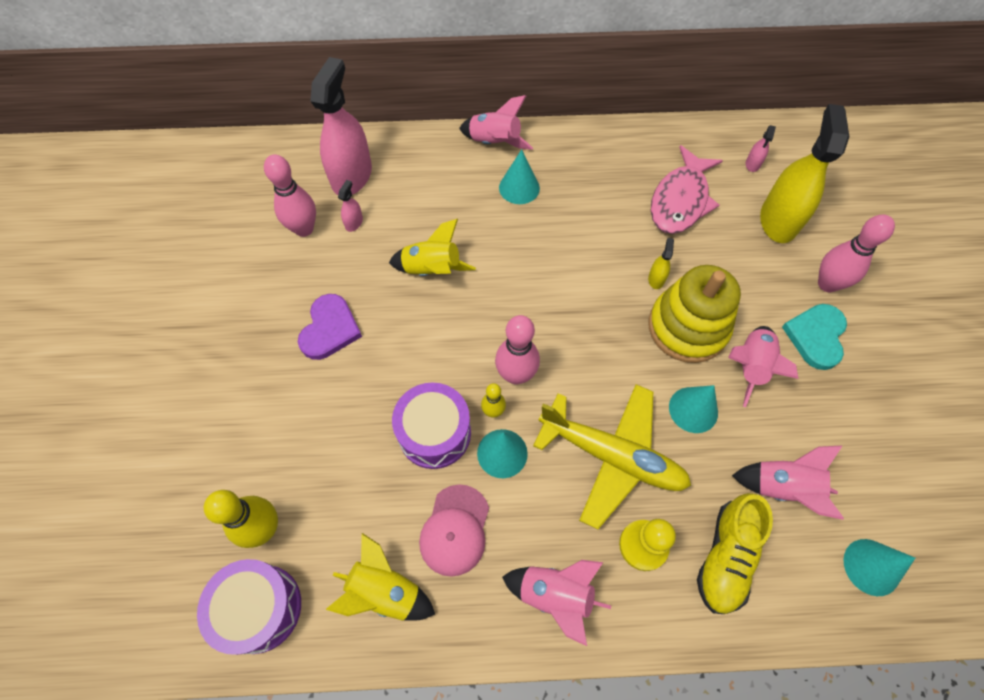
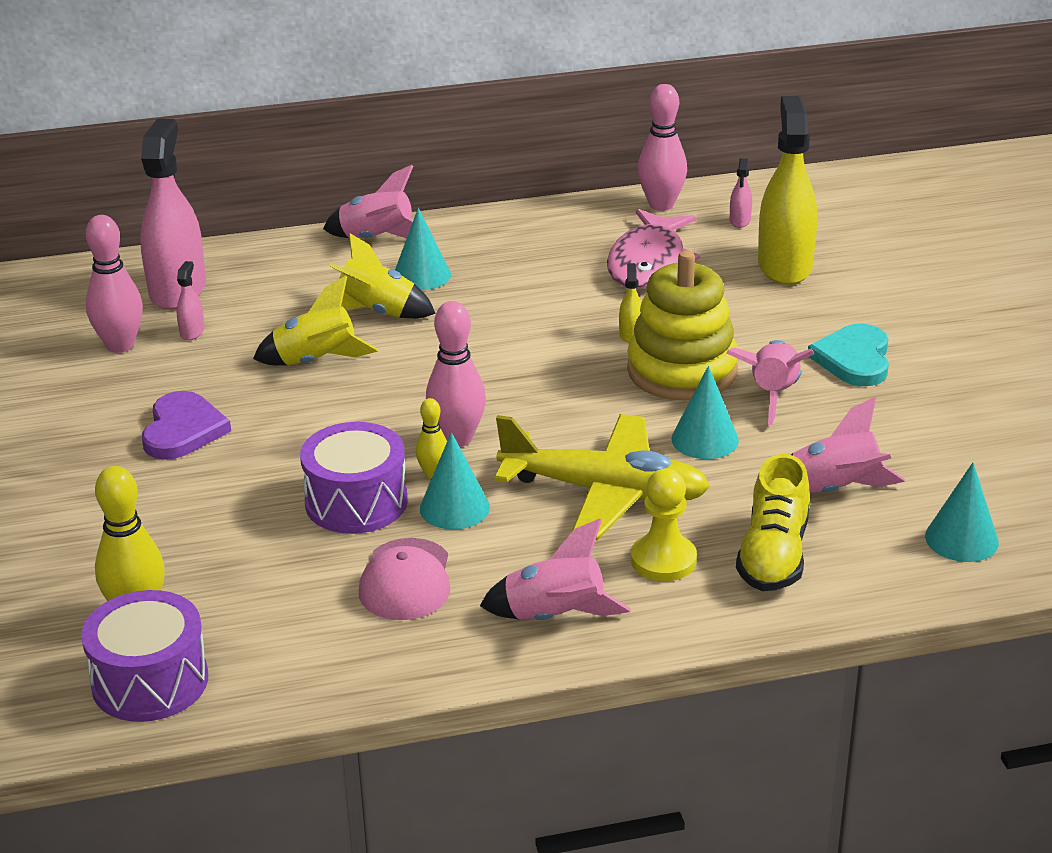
camera: 10 degrees left, 30 degrees down
(385, 591) = (322, 643): yellow rocket -> yellow rocket (377, 312)
(827, 284) = (860, 313): pink bowling pin -> pink bowling pin (661, 205)

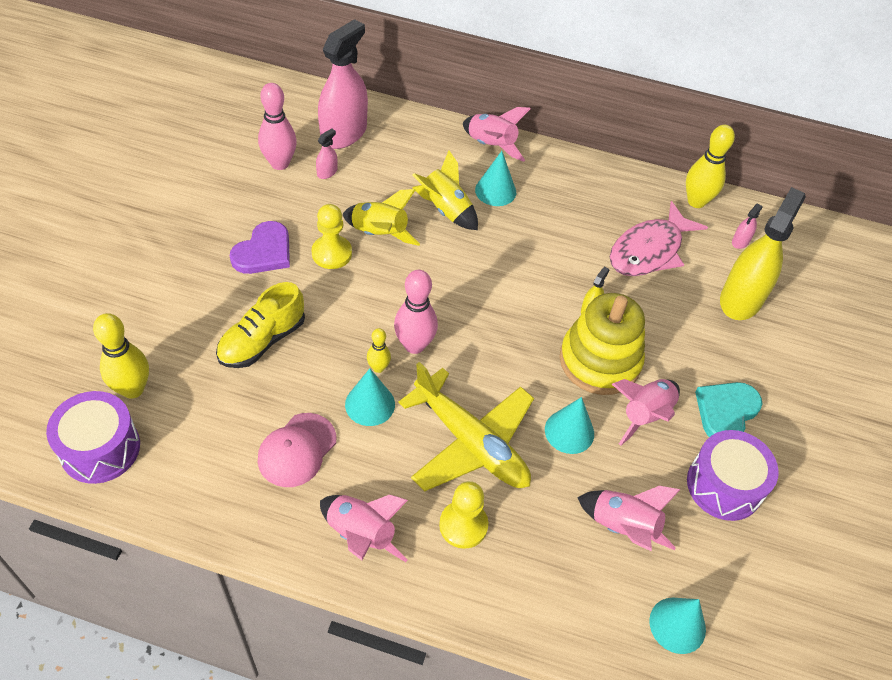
camera: 25 degrees right, 20 degrees up
(273, 400) = (332, 253): none -> yellow pawn
(356, 502) = (316, 366): purple drum -> purple drum (724, 485)
(661, 205) = (696, 201): pink bowling pin -> yellow bowling pin
(773, 555) = (537, 563): yellow shoe -> yellow shoe (262, 341)

